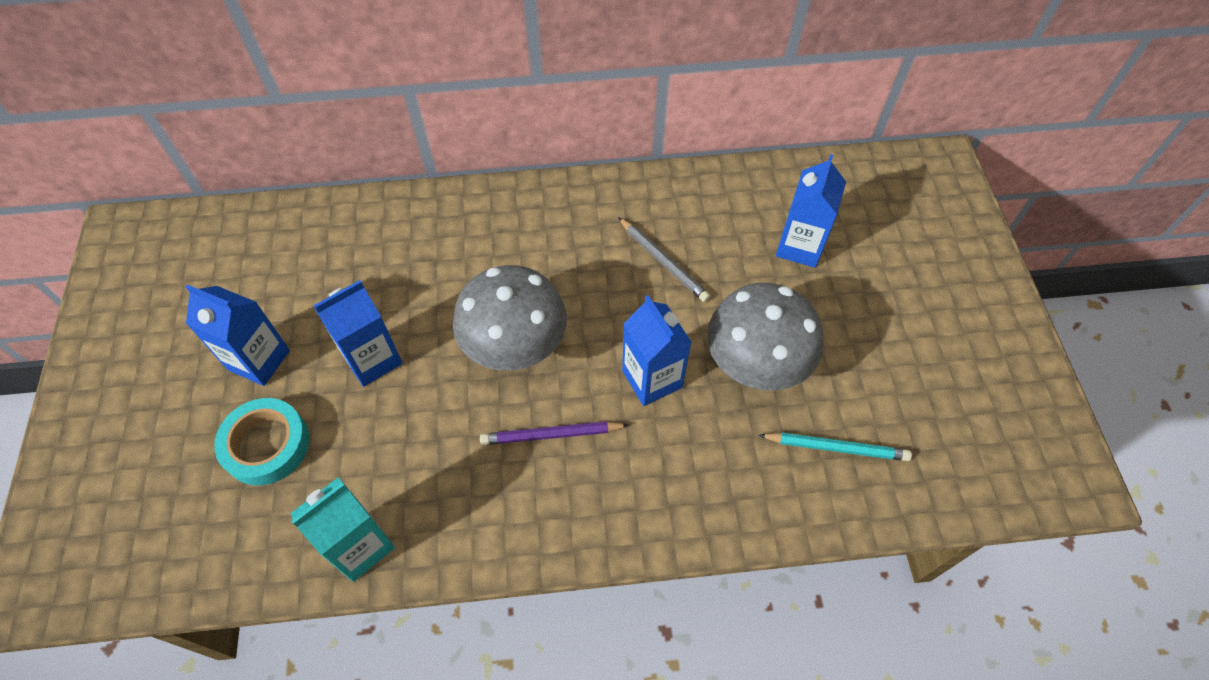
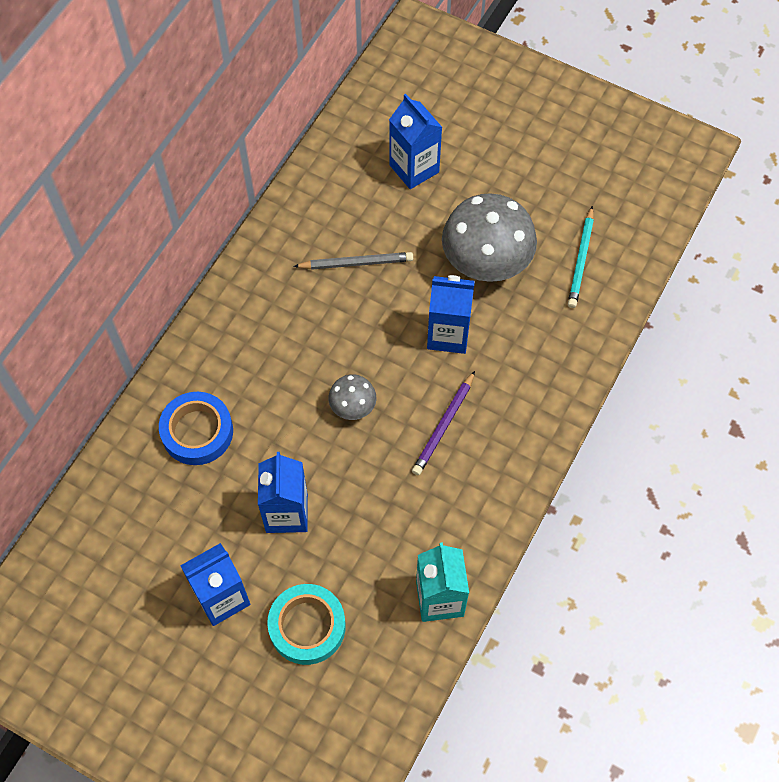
camera: 55 degrees left, 5 degrees up
(408, 248) = (197, 432): none -> blue tape
(515, 347) = (353, 407): grey mushroom -> grey mushroom, size x0.49
(836, 448) = (580, 260): turquoise pencil -> turquoise pencil turned 150 degrees clockwise

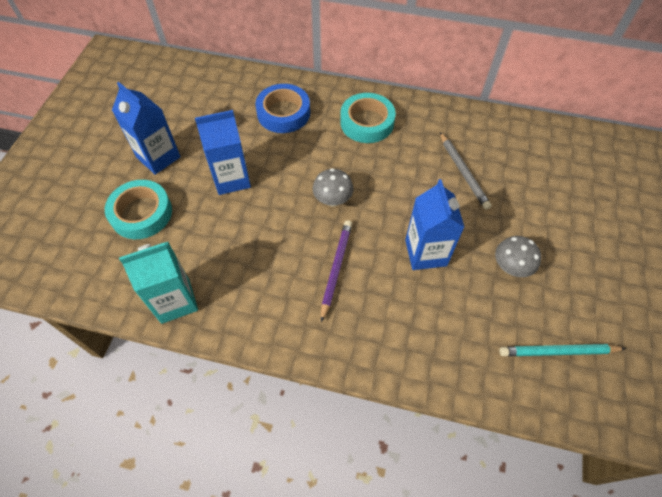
camera: 75 degrees right, 5 degrees down
(248, 339) = (367, 122): none -> turquoise tape
(414, 168) = (575, 191): blue carton -> none
(443, 426) = (336, 268): purple pencil -> purple pencil turned 90 degrees clockwise
(486, 263) = (511, 267): grey mushroom -> grey mushroom, size x0.49

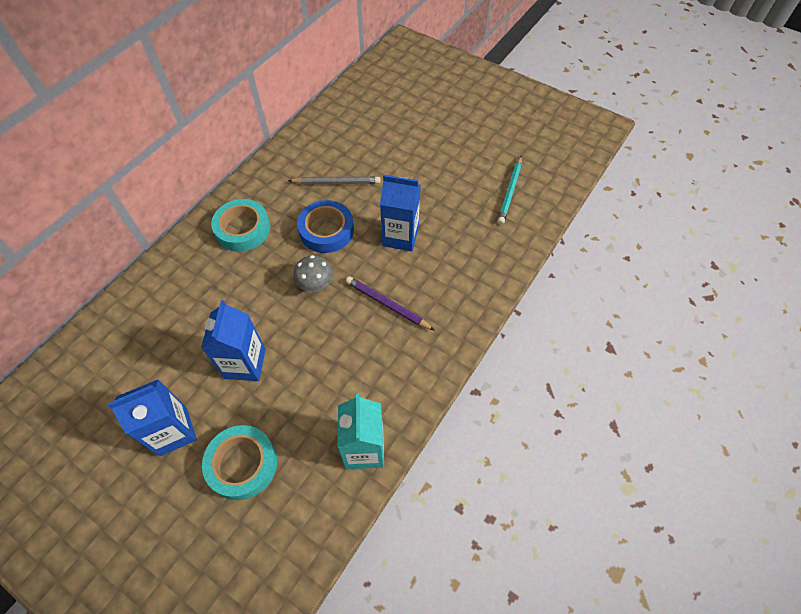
camera: 70 degrees left, 0 degrees up
(283, 113) = (187, 294): blue tape -> blue tape (326, 230)
(511, 267) = (436, 189): grey mushroom -> none

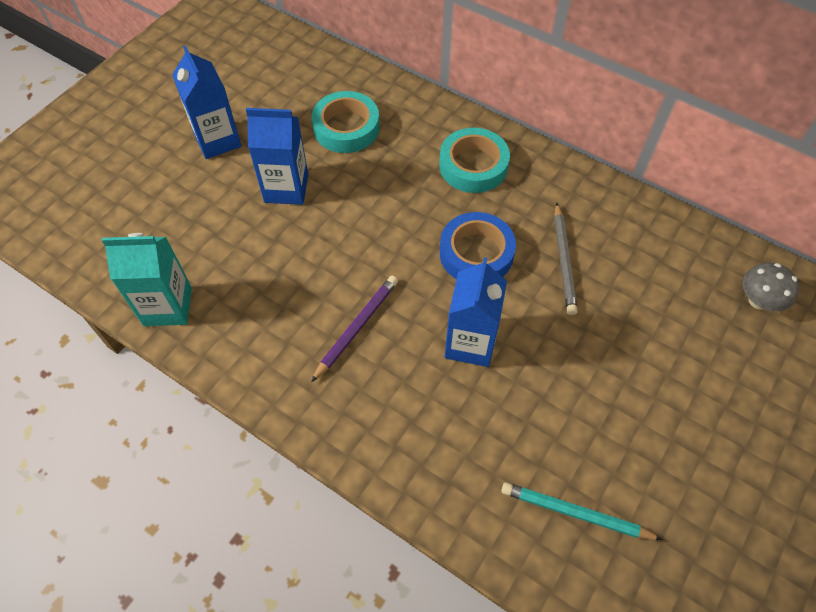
camera: 90 degrees right, 0 degrees up
(242, 464) = (173, 198): turquoise tape -> turquoise tape (346, 128)
(316, 284) = (389, 247): grey mushroom -> grey mushroom (758, 301)

